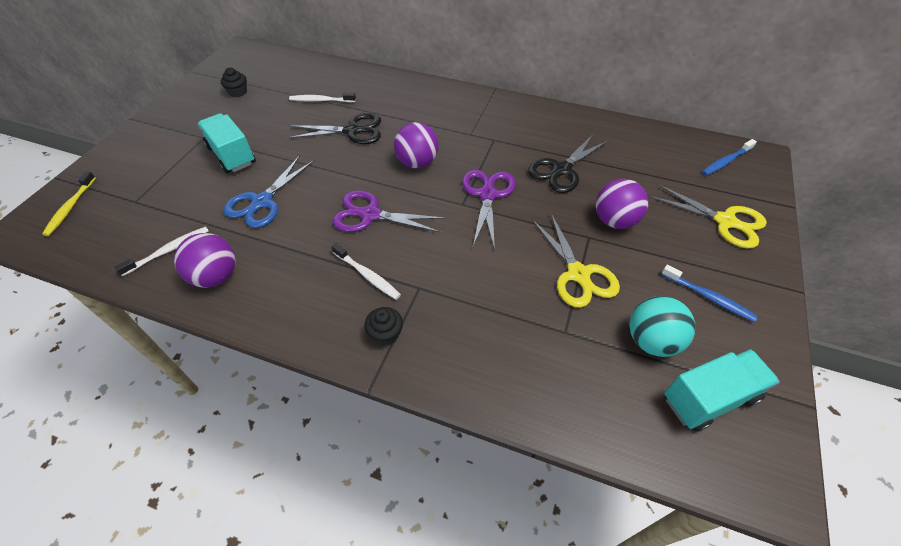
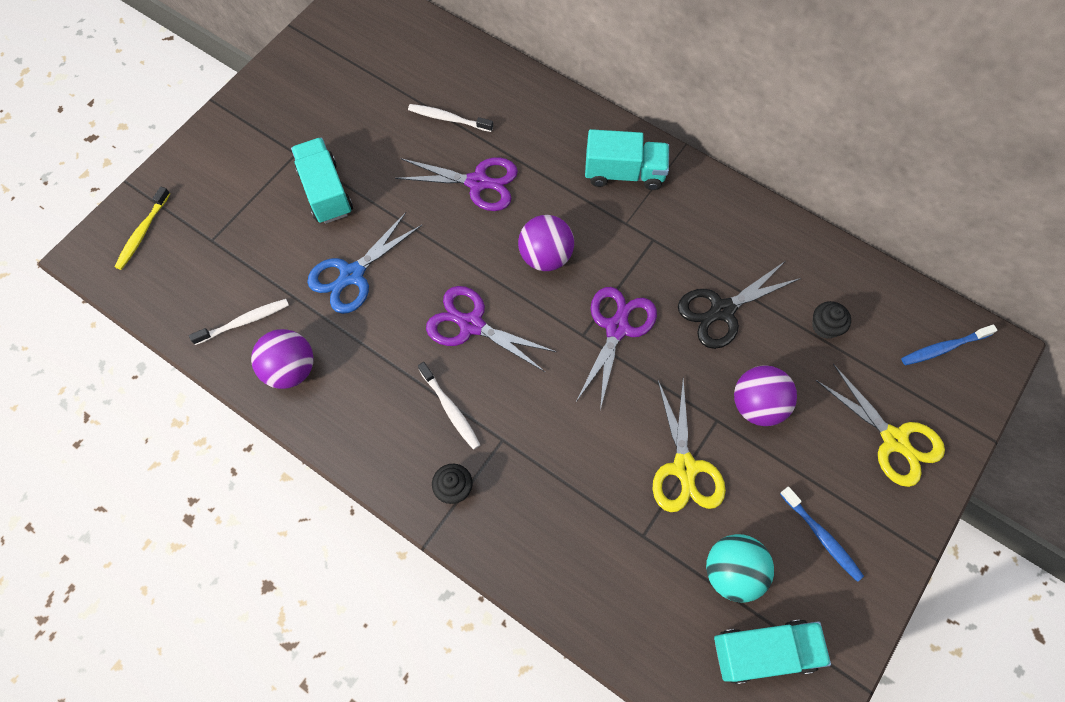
camera: 15 degrees right, 15 degrees up
(238, 92) = (345, 79): black cupcake -> black cupcake (825, 326)
(352, 130) = (477, 182): black scissors -> purple scissors
(459, 108) = (624, 173): none -> turquoise truck

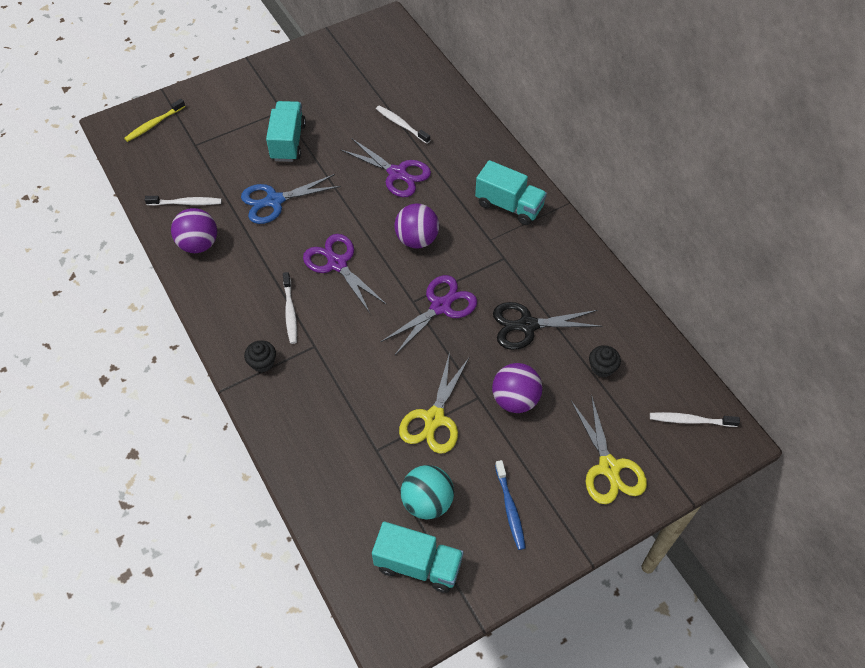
camera: 25 degrees right, 10 degrees down
(943, 348) = (690, 420): blue toothbrush -> white toothbrush

